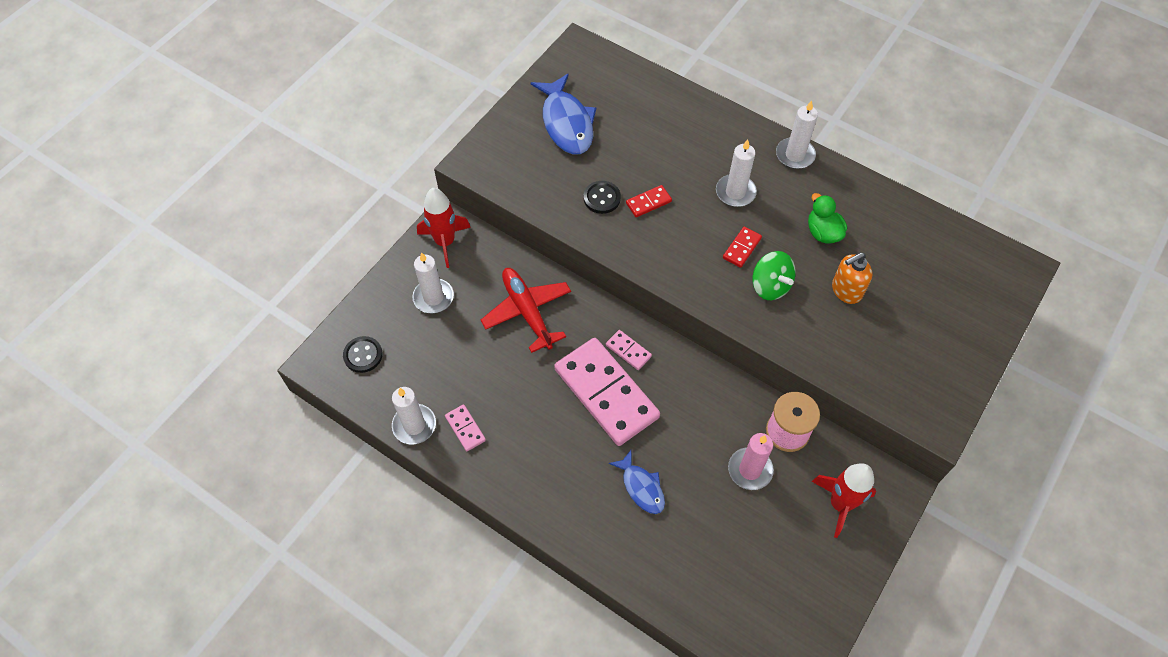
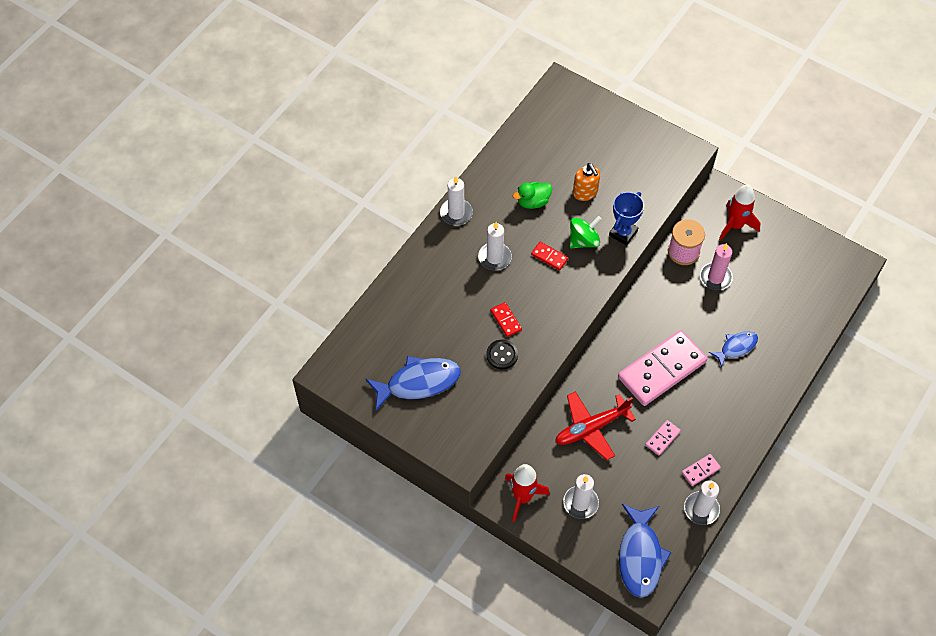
camera: 90 degrees left, 0 degrees up
(363, 355) = (640, 556): black button -> blue fish
(628, 351) = (623, 353): pink domino -> pink domino (662, 438)
(786, 331) = (623, 233): none -> blue trophy

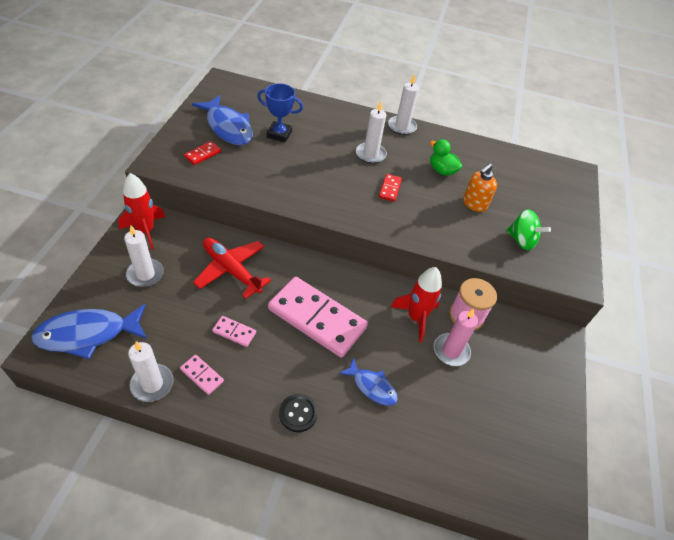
camera: 65 degrees right, 10 degrees down
(502, 355) = (272, 172): black button -> black button (298, 413)
(506, 320) = (309, 170): red domino -> red domino (203, 154)
(583, 240) = (420, 210): green spinning top -> green spinning top (521, 240)
(623, 233) = (446, 238): blue trophy -> blue trophy (279, 134)
(735, 225) = (527, 360): red rocket -> red rocket (416, 318)

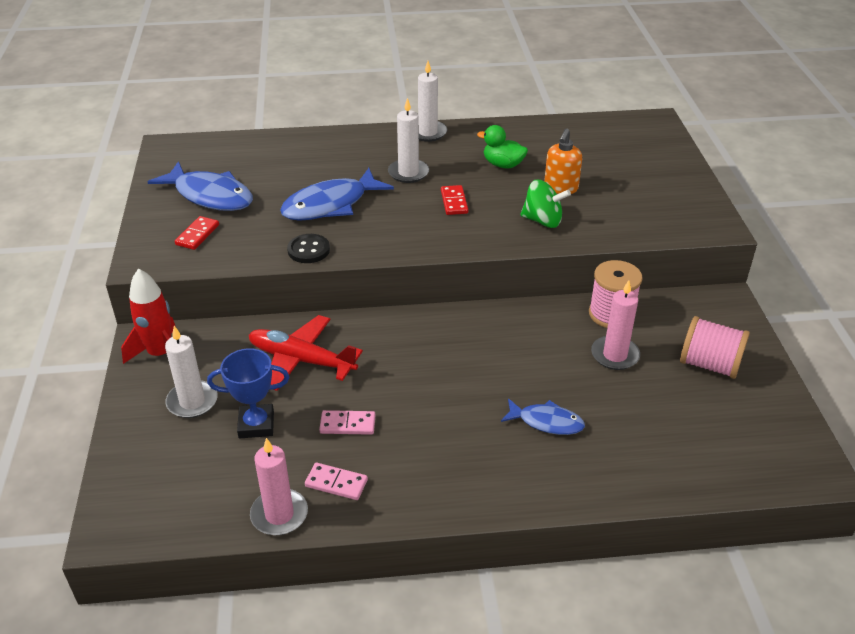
camera: 15 degrees left, 10 degrees down
(88, 334) = (159, 492): blue fish -> blue fish (330, 205)
(152, 384) = (279, 514): white candle -> pink candle
(279, 134) = (281, 184): blue trophy -> blue trophy (256, 425)
(298, 413) = (478, 480): black button -> black button (308, 250)
(317, 318) = (440, 375): pink domino -> none
(416, 318) = (555, 335): red rocket -> none
(519, 387) = (709, 364): none -> pink spool
(521, 240) = (634, 208): green spinning top -> green spinning top (543, 221)

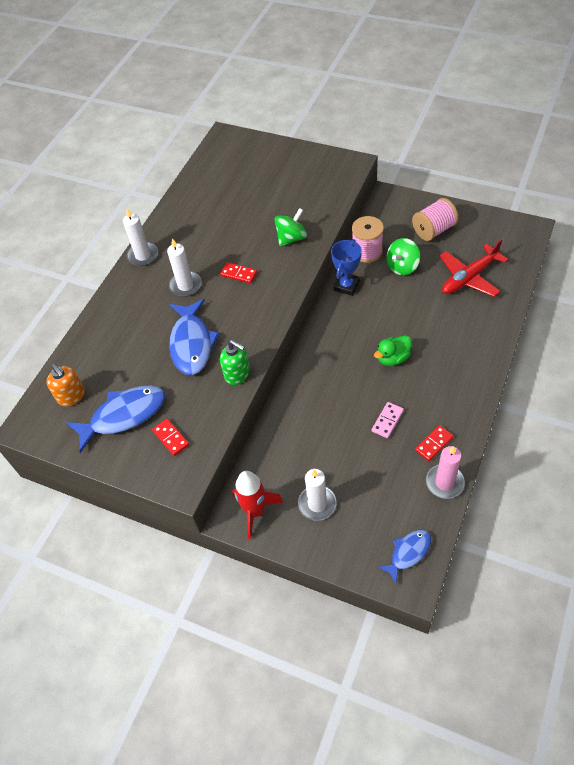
camera: 55 degrees left, 15 degrees up
(256, 425) = (360, 472): blue trophy -> blue trophy (346, 286)
(301, 360) = (313, 426): red plane -> red plane (469, 277)
(308, 250) = (237, 374): black button -> green soap dispenser
(336, 483) = (434, 444): pink domino -> red domino
(503, 165) = (215, 231): green duck -> green duck (393, 358)
(546, 422) = (438, 322): blue fish -> blue fish (408, 553)
(560, 188) = (263, 214): orange soap dispenser -> orange soap dispenser (71, 396)
(615, 355) = (402, 266): pink candle -> green spinning top

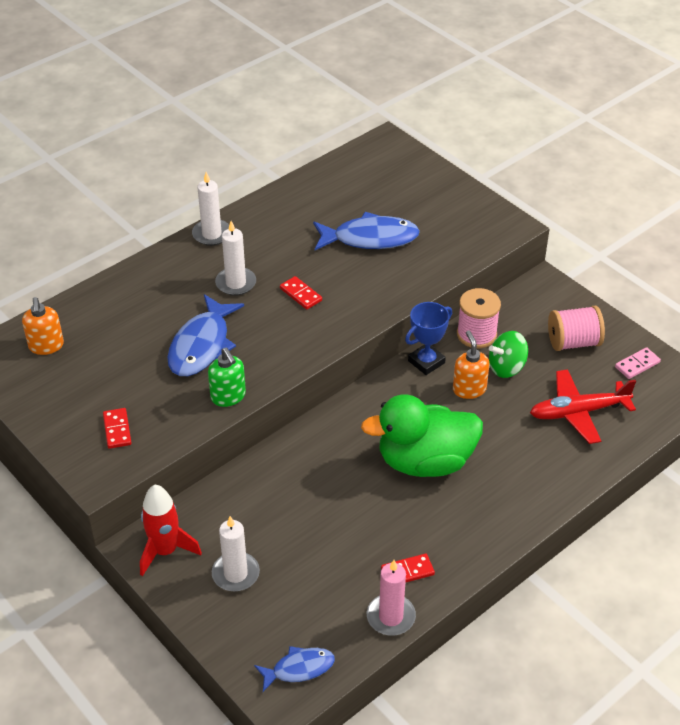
camera: 20 degrees right, 10 degrees down
(123, 416) = (85, 387): blue fish -> blue fish (370, 238)
(291, 238) = (385, 280): green spinning top -> none
(387, 421) = (372, 524): pink domino -> pink domino (637, 365)
(388, 293) = (469, 389): none -> orange soap dispenser
(393, 358) = (425, 461): green duck -> green duck, size x2.08

